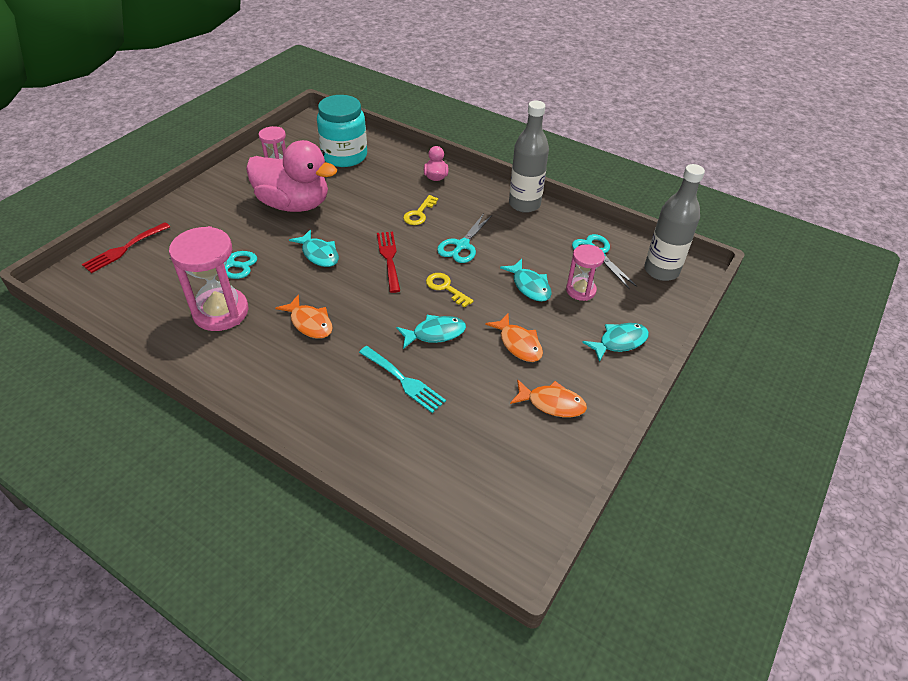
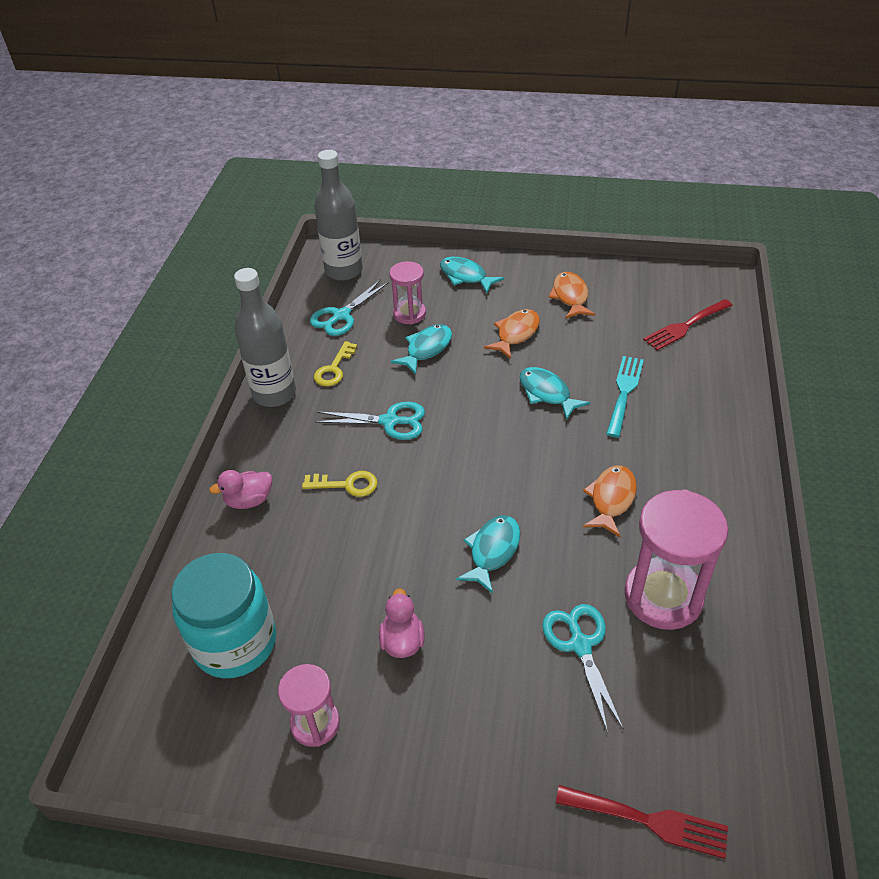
camera: 110 degrees left, 0 degrees up
(294, 204) = (402, 641): pink duck -> pink duck, size x0.42
(389, 258) = (455, 477): red fork -> red fork (685, 326)
(445, 288) = (473, 409): yellow key -> yellow key (334, 369)

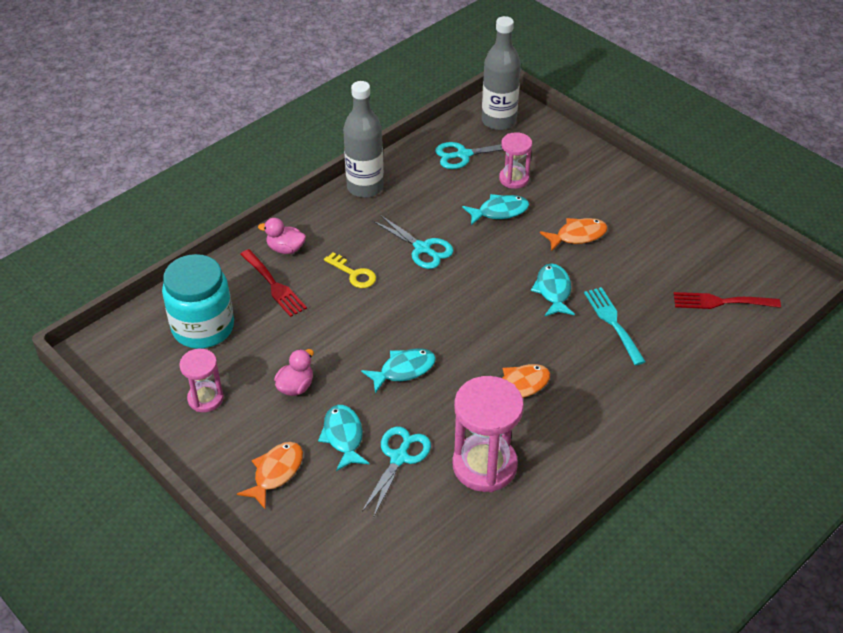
camera: 35 degrees right, 0 degrees up
(334, 369) = (421, 191): yellow key -> none
(466, 276) = (586, 172): turquoise fish -> turquoise fish (343, 437)
(570, 297) = (652, 230): orange fish -> orange fish (276, 473)
(624, 392) = (613, 322): turquoise fork -> turquoise fork turned 75 degrees counterclockwise
(649, 821) = (336, 572): red fork -> red fork (274, 285)

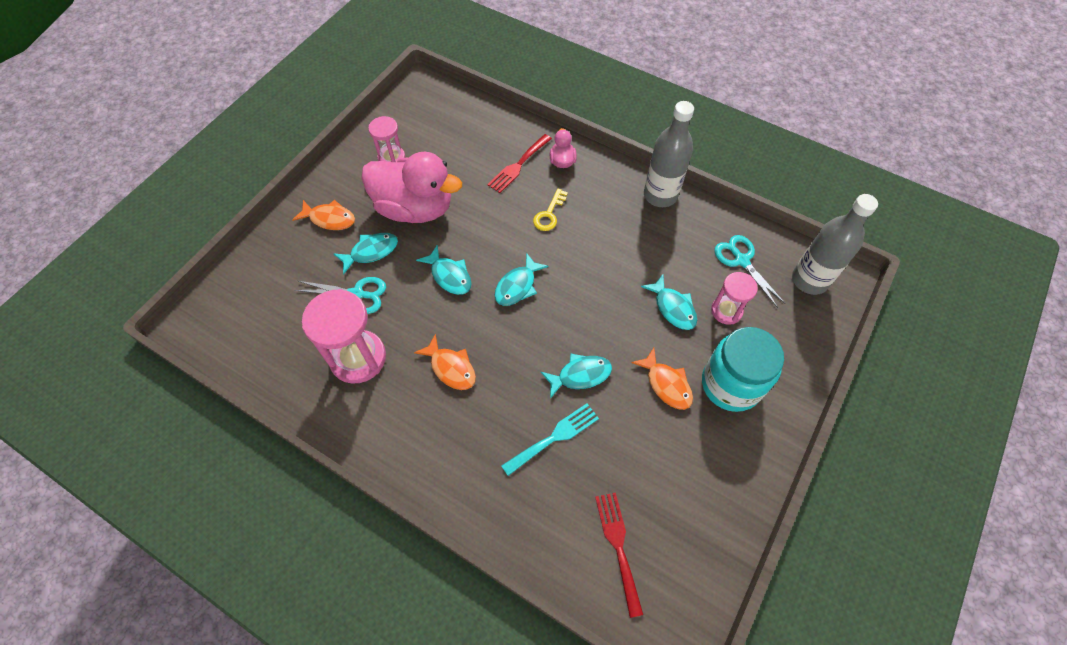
camera: 75 degrees right, 15 degrees up
(203, 327) = (461, 136): turquoise jar -> turquoise jar (731, 384)
(296, 386) = (415, 208): pink duck -> pink duck, size x2.36
(422, 248) = (598, 256): turquoise scissors -> none
(436, 316) = (517, 286): none -> turquoise fish

